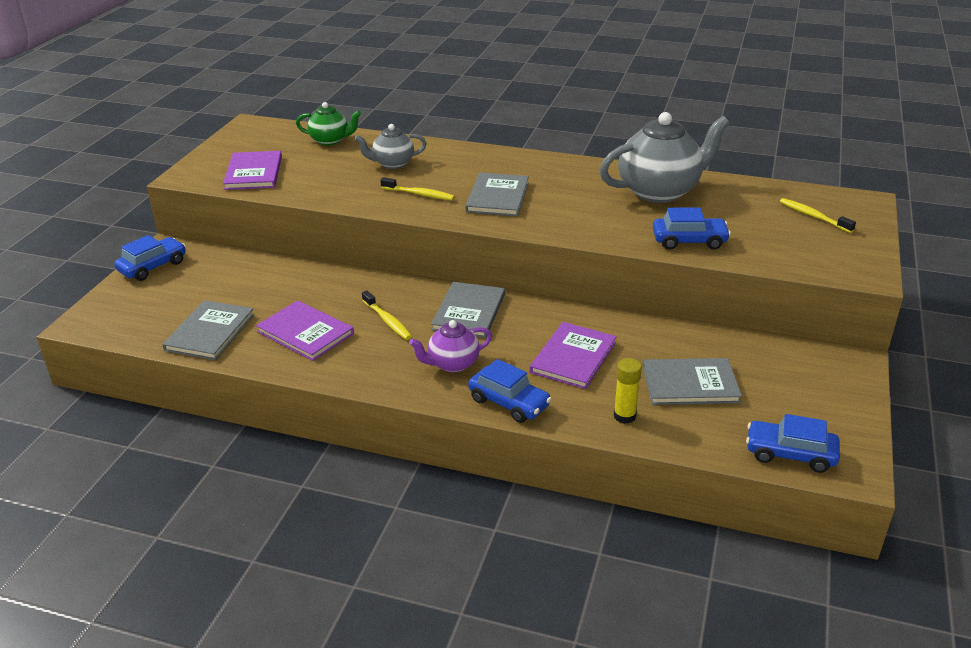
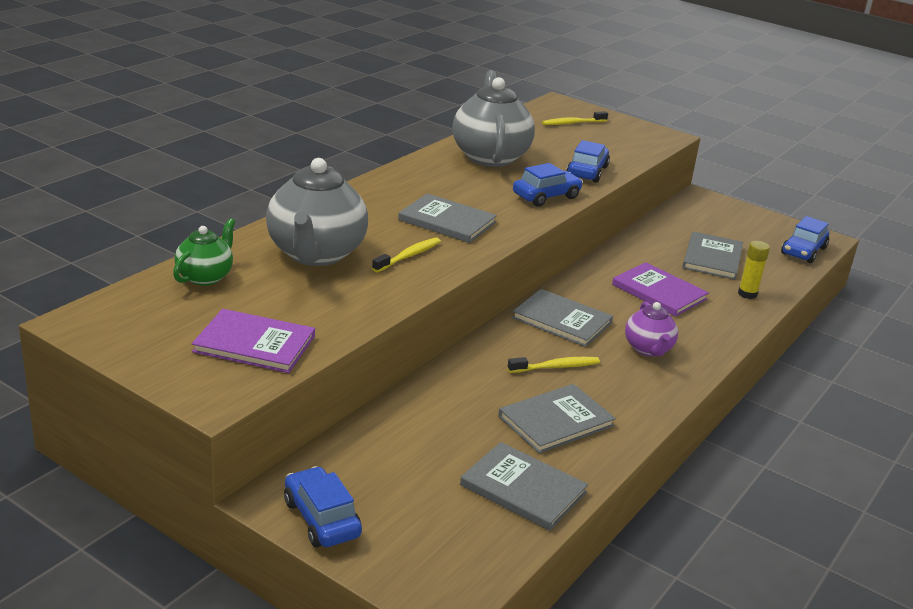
camera: 75 degrees left, 5 degrees down
(305, 333) = (556, 421): purple book -> grey book
(392, 164) = (316, 254): grey teapot -> grey teapot, size x1.87
(509, 403) = (717, 337): blue car -> blue car (546, 196)

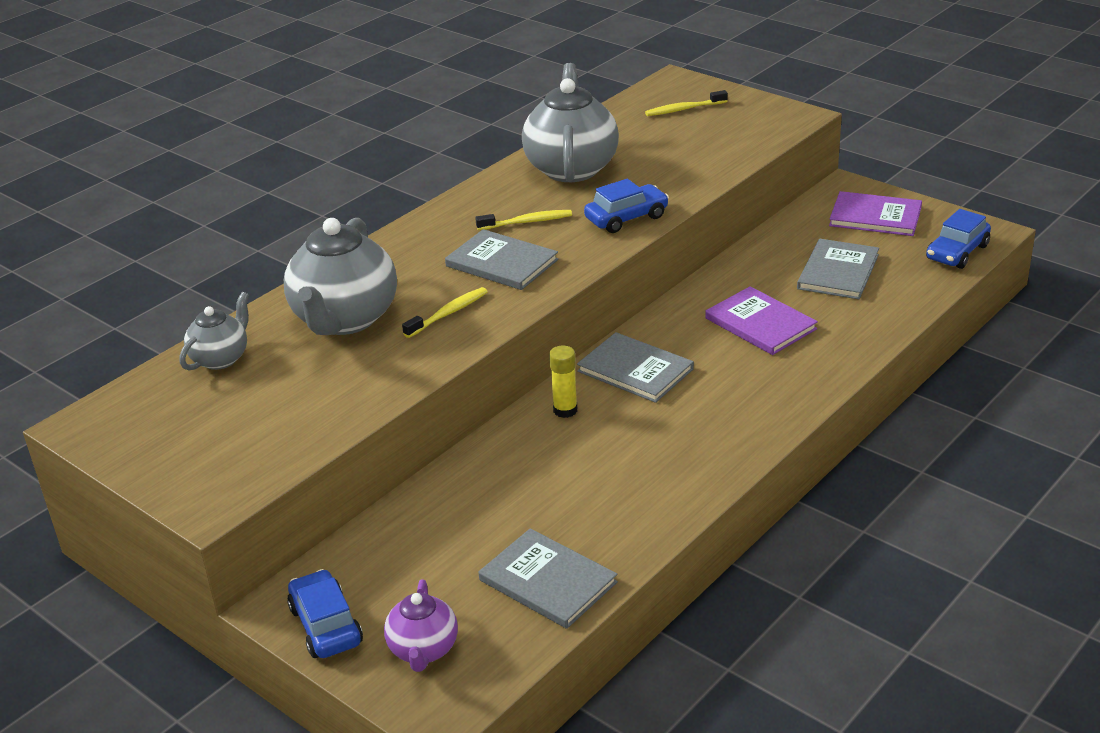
camera: 10 degrees right, 5 degrees up
(205, 277) = (221, 358): green teapot -> grey teapot
(254, 344) = (261, 437): purple book -> purple book (875, 217)
(556, 367) = (616, 430): yellow toothbrush -> yellow toothbrush (527, 222)
(556, 421) = (601, 498): grey book -> none
(587, 171) = (684, 178): blue car -> none
(648, 349) = (729, 400): purple teapot -> purple teapot (423, 650)
(747, 294) = (869, 318): yellow glue stick -> yellow glue stick (565, 410)

